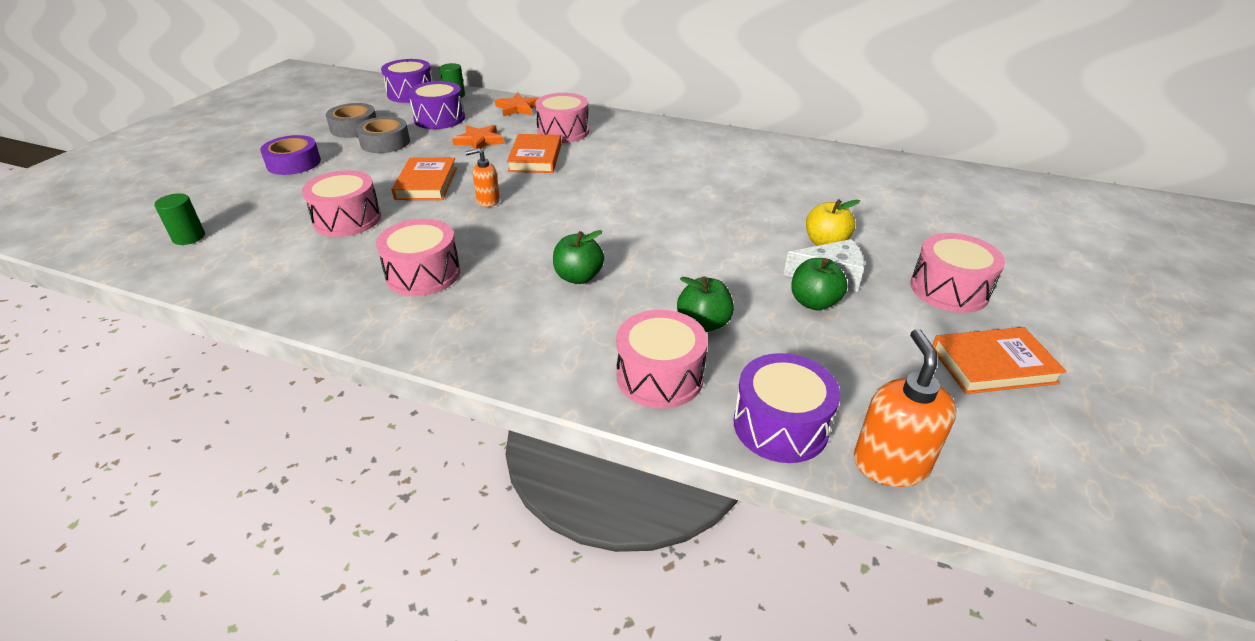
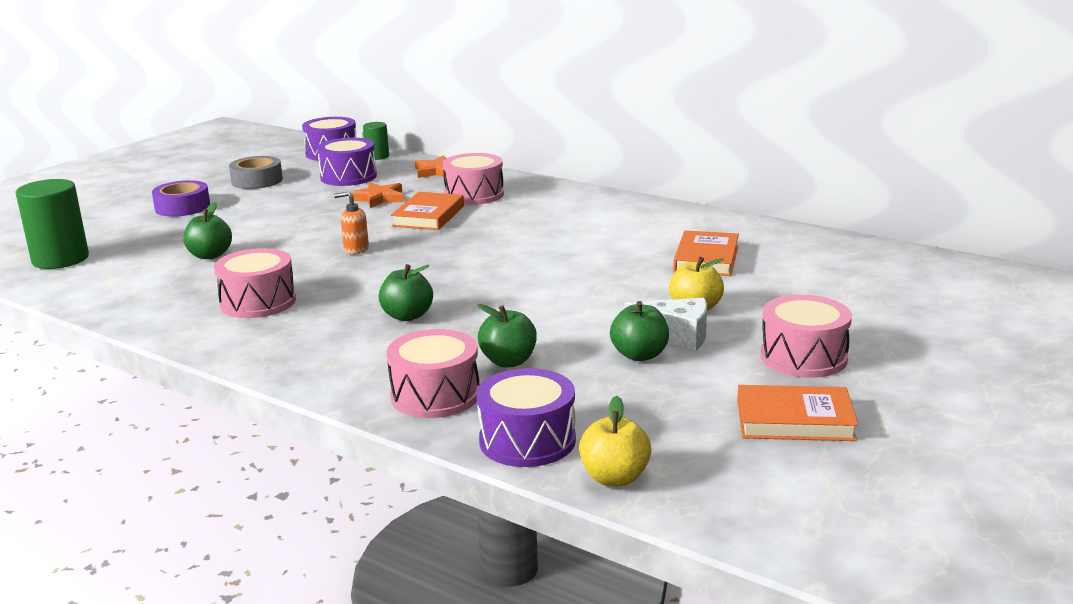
camera: 15 degrees right, 15 degrees down
(189, 237) = (60, 259): green cylinder -> green cylinder, size x1.83
(347, 219) = (210, 255): pink drum -> green apple
(385, 142) = (281, 195): grey tape -> none
(426, 183) = (302, 231): orange book -> orange book (706, 259)
(890, 464) = (615, 478): orange soap dispenser -> yellow apple

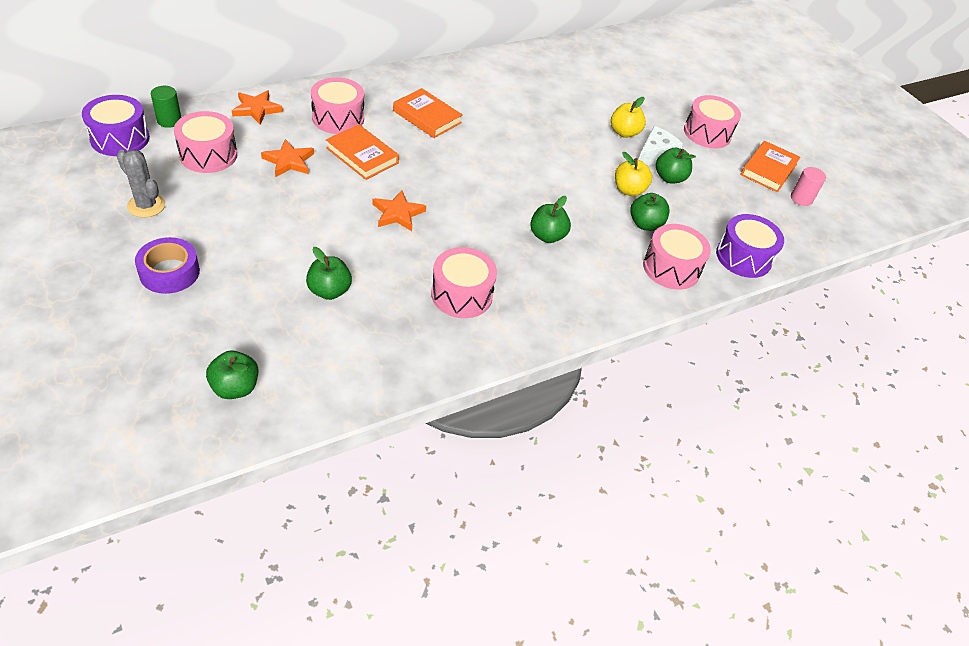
camera: 70 degrees left, 25 degrees up
(60, 259) = (235, 387): green cylinder -> green apple
(257, 181) = (146, 206): grey tape -> grey cactus
(348, 177) = (208, 155): purple drum -> pink drum
(356, 249) = (398, 213): orange soap dispenser -> orange star
(615, 478) = (794, 246): yellow apple -> yellow apple (629, 190)
(706, 259) = (557, 94): orange book -> orange book (427, 117)
(761, 462) = (801, 198): none -> pink cylinder

